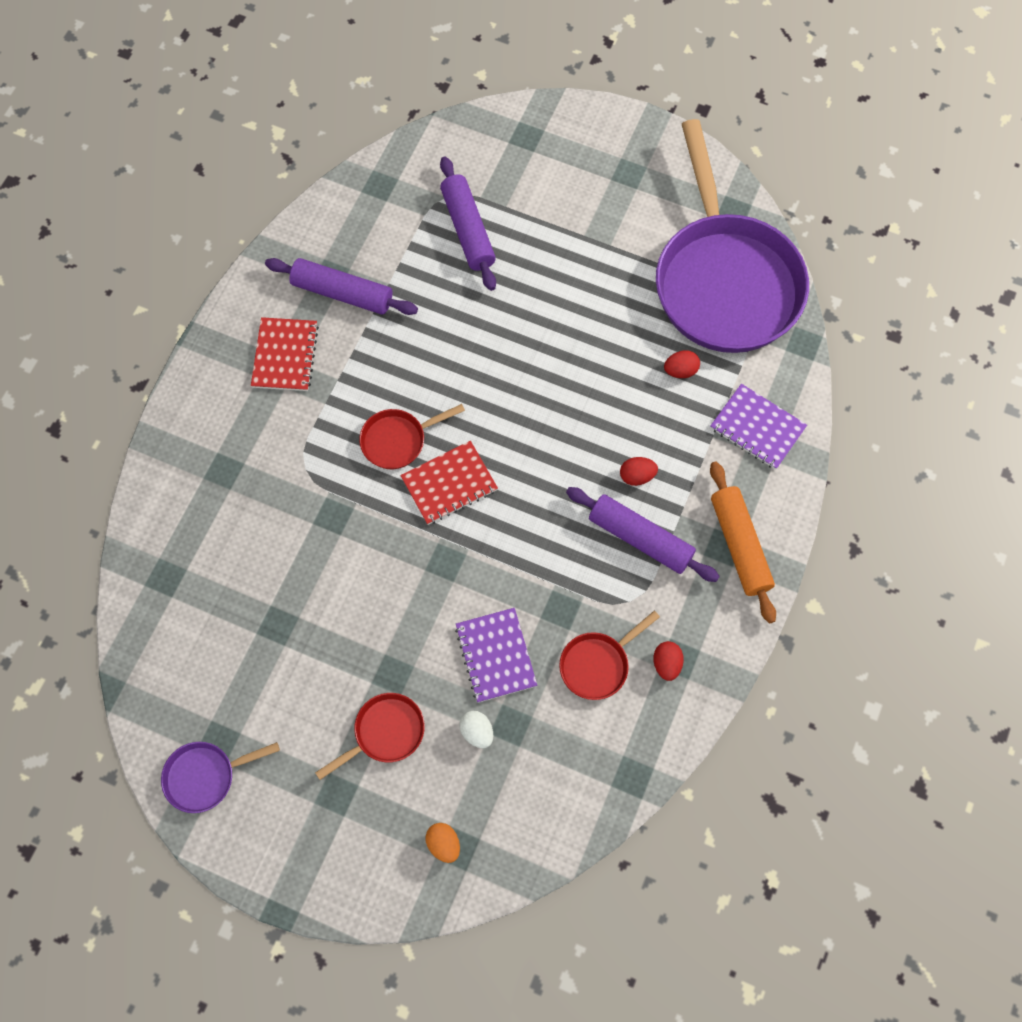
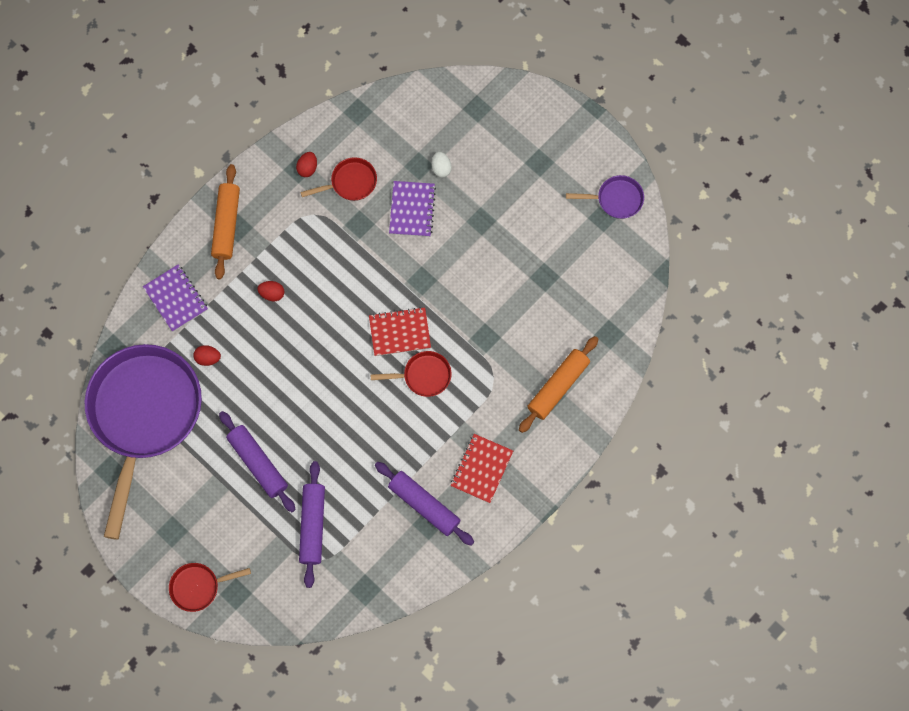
camera: 160 degrees left, 5 degrees up
(216, 485) = (558, 386): none -> orange rolling pin
(385, 733) = (498, 187): red pan -> red pan (198, 587)
(443, 844) = (484, 113): orange egg -> none
(640, 538) = (288, 251): purple rolling pin -> purple rolling pin (258, 463)

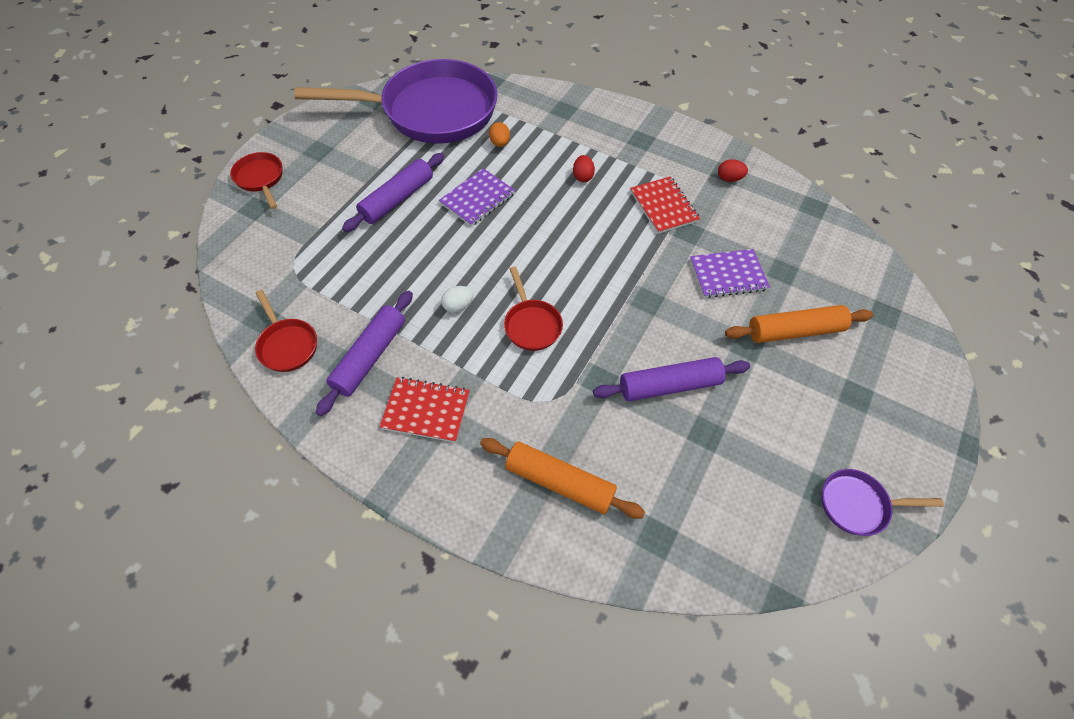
camera: 75 degrees right, 15 degrees down
(176, 298) = (552, 111): purple notebook -> purple notebook (477, 199)
(208, 358) = (500, 143): red egg -> orange egg
(227, 224) = (641, 132): orange rolling pin -> orange rolling pin (794, 331)
(312, 525) = (333, 256): purple rolling pin -> purple rolling pin (669, 385)
(350, 182) = (731, 215): red pan -> red pan (287, 345)
(399, 332) = (577, 291): red notebook -> red notebook (663, 206)
(441, 168) = (791, 293): white egg -> white egg (458, 306)
(616, 199) = (857, 505): purple pan -> purple pan turned 105 degrees clockwise

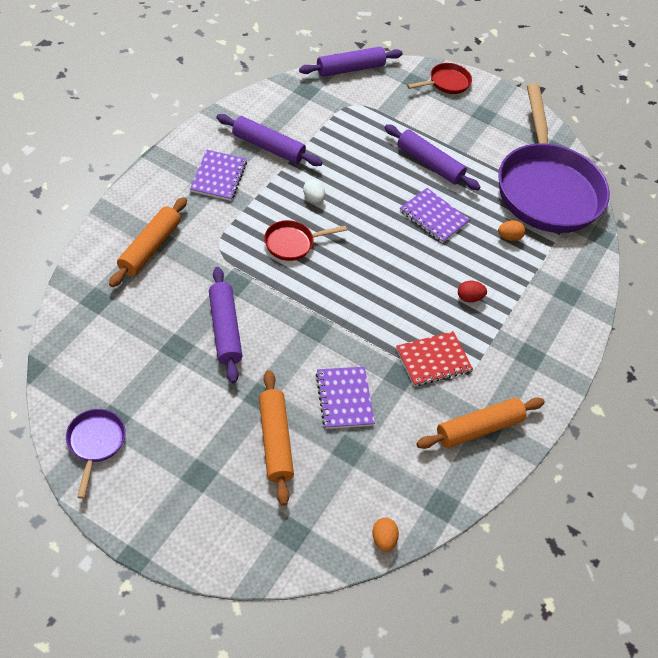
camera: 85 degrees right, 5 degrees down
(223, 271) = (350, 69): none -> purple rolling pin
(287, 345) = (281, 104): red pan -> none
(426, 410) = (219, 177): red notebook -> purple notebook
(729, 179) = (478, 428): red egg -> orange rolling pin
(862, 247) = (383, 539): none -> orange egg

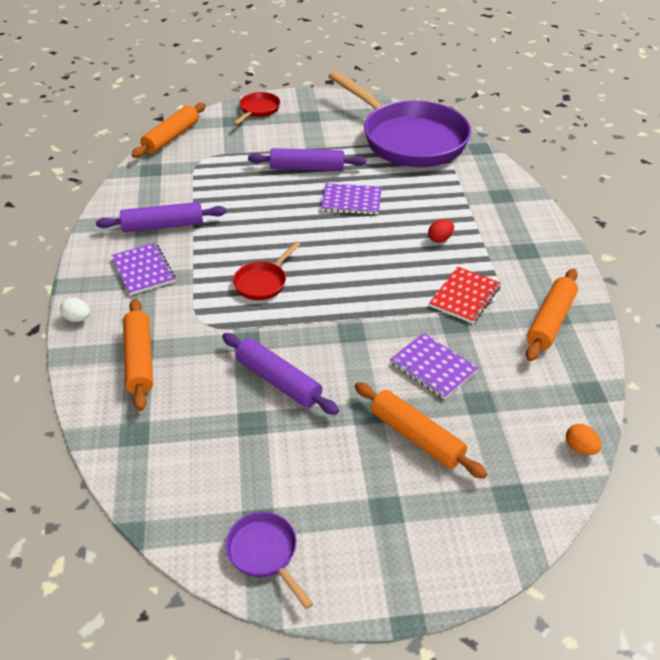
camera: 30 degrees left, 10 degrees down
(313, 198) = (243, 241): white egg -> white egg (77, 318)
(350, 69) = (171, 137): purple rolling pin -> orange rolling pin
(509, 237) = (420, 183): orange egg -> none

